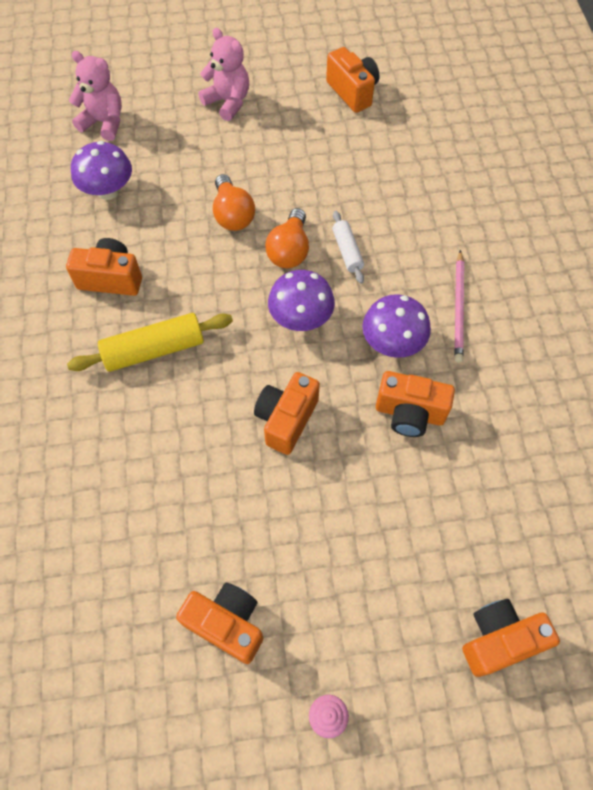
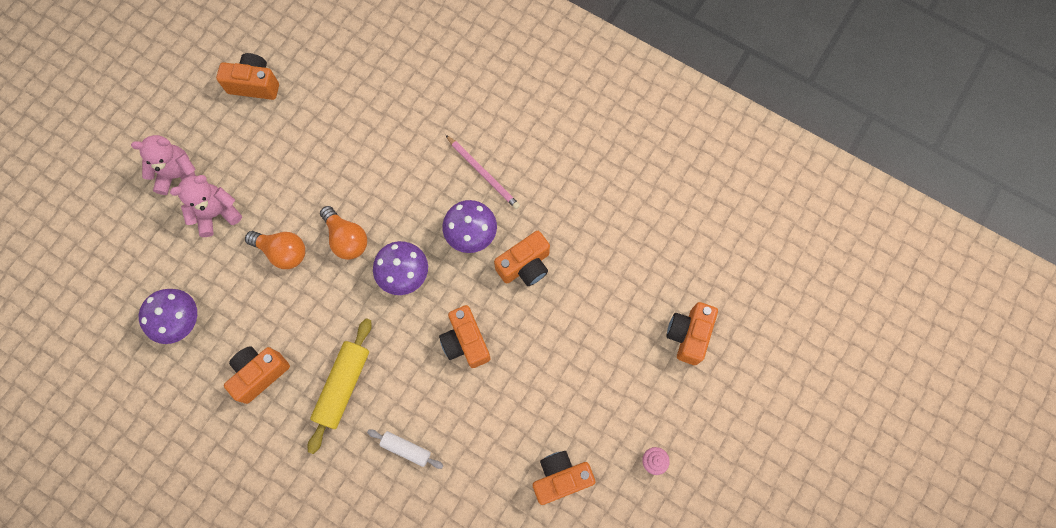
camera: 50 degrees left, 10 degrees up
(104, 122) = (110, 277): pink teddy bear -> pink teddy bear (216, 213)
(347, 251) = (381, 203): white rolling pin -> white rolling pin (406, 449)

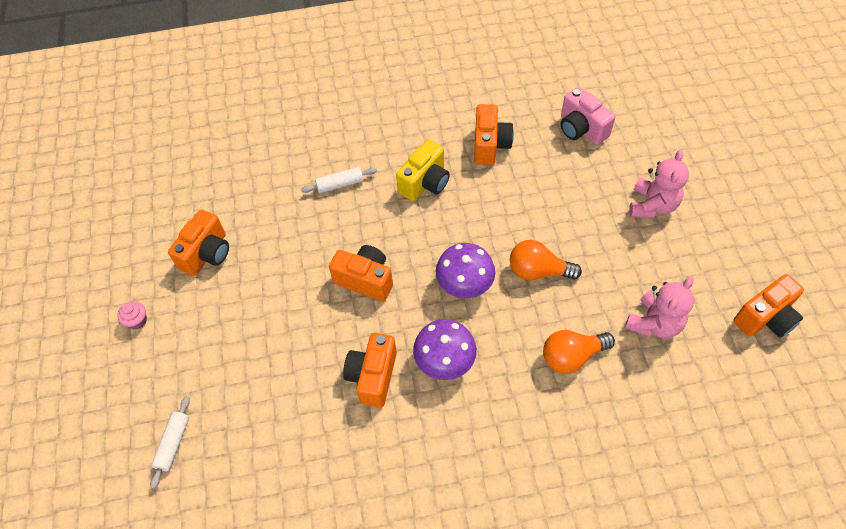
camera: 140 degrees right, 15 degrees down
(178, 175) = (714, 205): pink teddy bear -> pink teddy bear (654, 323)
(180, 321) = (581, 129): purple mushroom -> pink camera
(282, 252) = (572, 222): orange light bulb -> orange light bulb (572, 356)
(343, 386) = (425, 183): yellow rolling pin -> yellow camera
(483, 173) = (489, 423): pink pencil -> none
(688, 335) = (173, 443): orange camera -> white rolling pin

